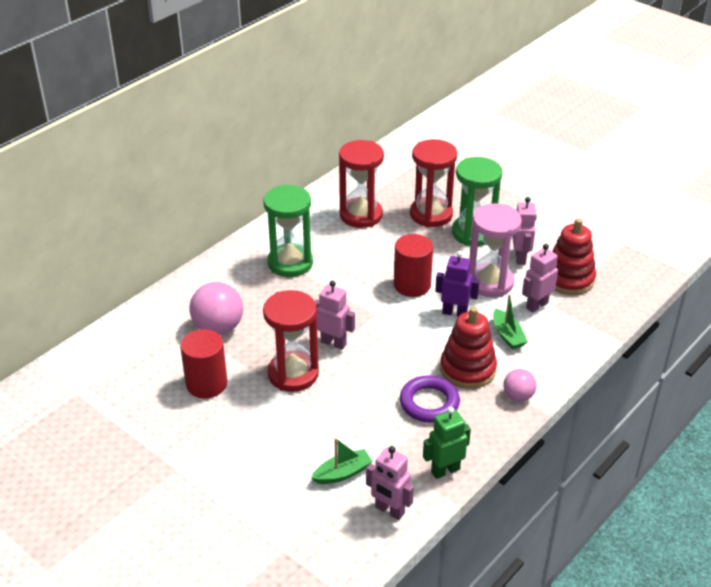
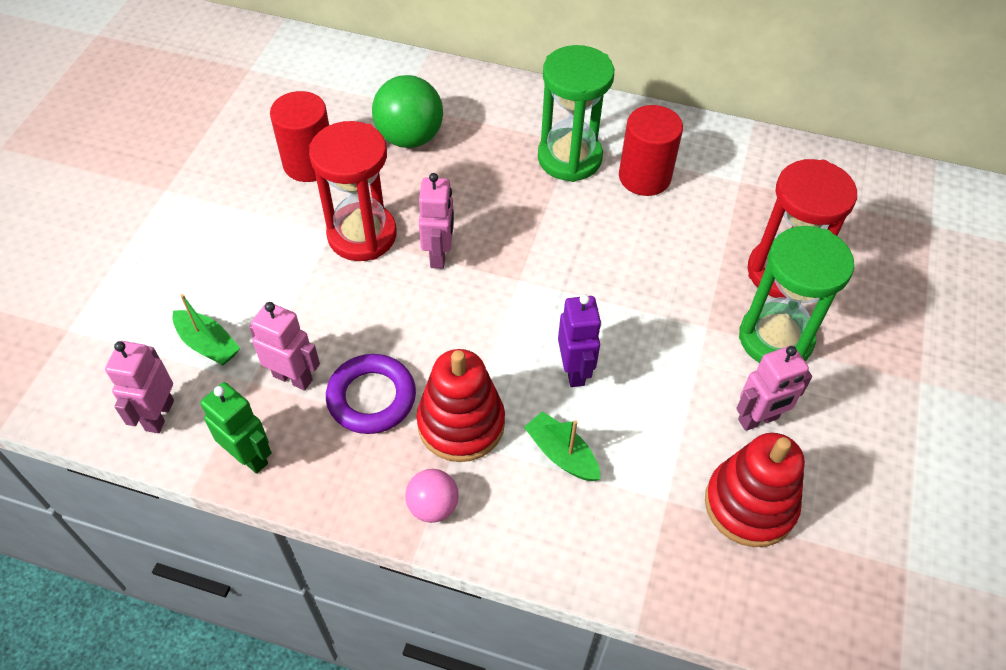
camera: 65 degrees right, 15 degrees up
(218, 328) = (410, 137): pink ball -> green ball
(361, 215) = (720, 194): red hourglass -> none
(412, 285) = (605, 301): red cylinder -> red cylinder (644, 177)
(490, 282) = (670, 395): pink hourglass -> none
(507, 335) = (561, 454): green boat -> green boat turned 90 degrees clockwise
(536, 305) = (654, 475): pink robot -> pink robot (293, 377)

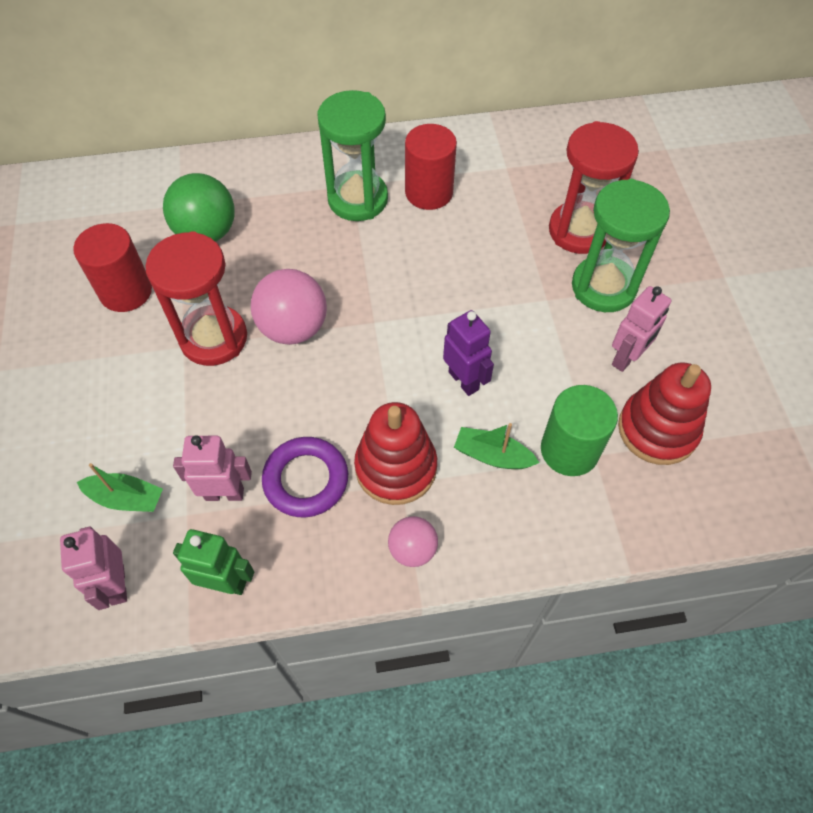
camera: 25 degrees left, 5 degrees up
(439, 255) = (293, 328): pink robot -> pink ball
(643, 483) = (569, 450): none -> green cylinder

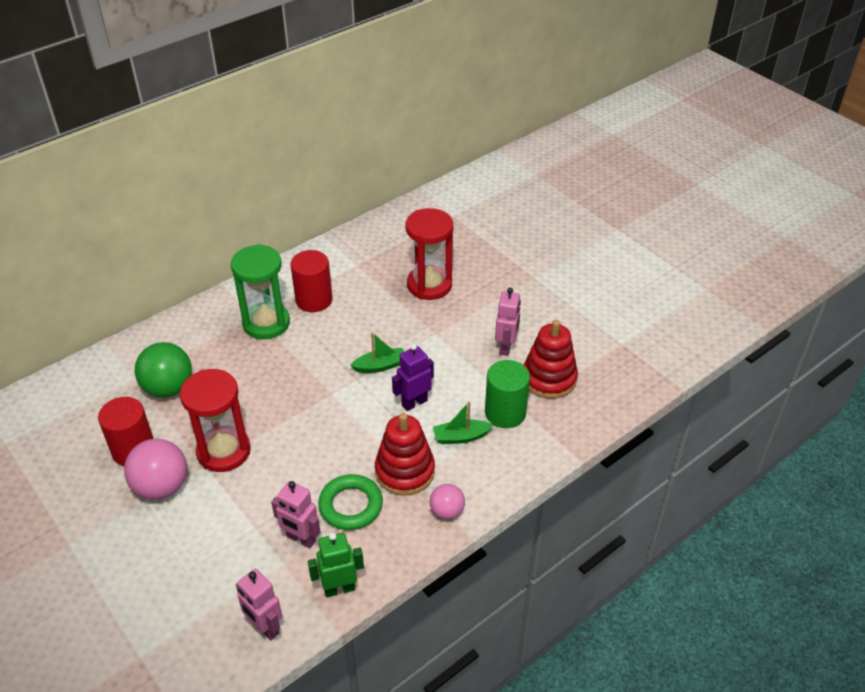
camera: 30 degrees left, 15 degrees down
(126, 498) = (232, 575): green boat -> green boat (380, 366)
(224, 493) = (301, 539): pink robot -> pink robot turned 120 degrees counterclockwise
(293, 328) = (277, 421): pink ball -> pink ball (161, 486)
(306, 480) = (351, 505): purple ring -> green ring
(464, 380) = (414, 402): purple robot -> purple robot turned 60 degrees counterclockwise
(603, 287) = (466, 312): green hourglass -> none

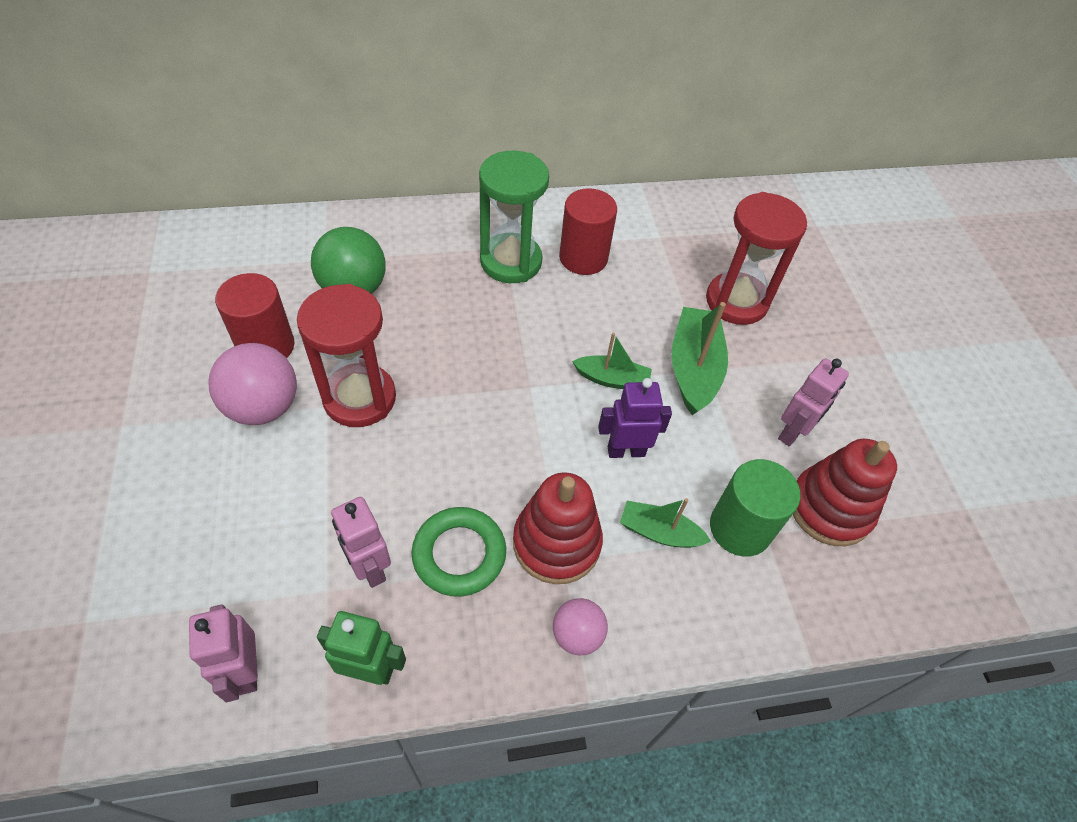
camera: 25 degrees right, 10 degrees up
(426, 337) = (694, 368): none -> green boat

